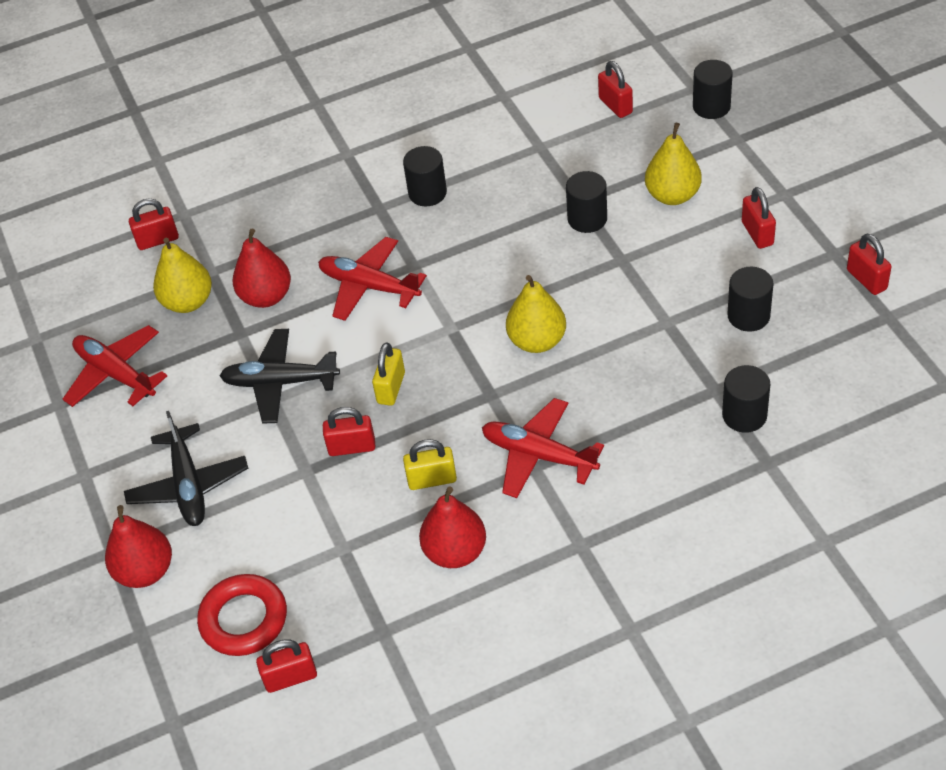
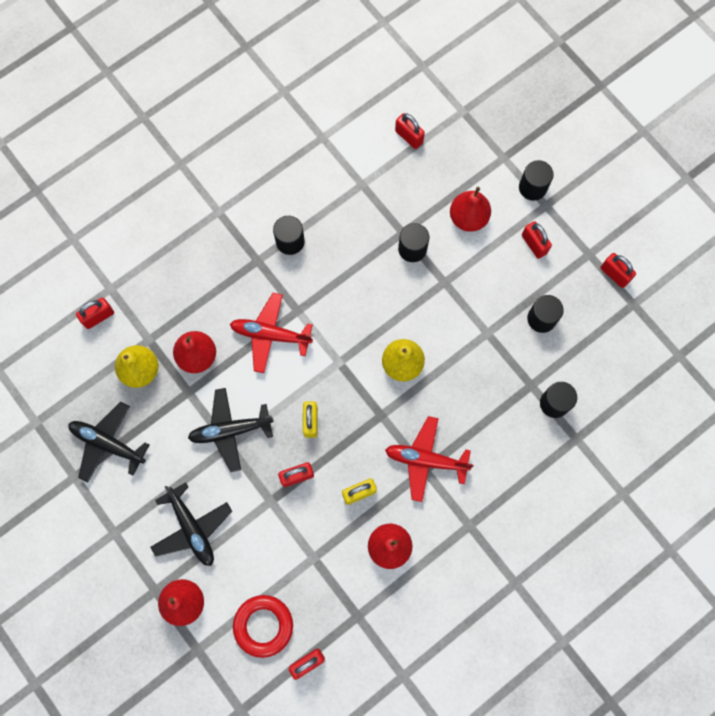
camera: 20 degrees left, 25 degrees up
(115, 374) = (107, 443): red plane -> black plane
(672, 195) = (468, 218): yellow pear -> red pear
(711, 107) = (479, 128): black cylinder -> black cylinder (532, 187)

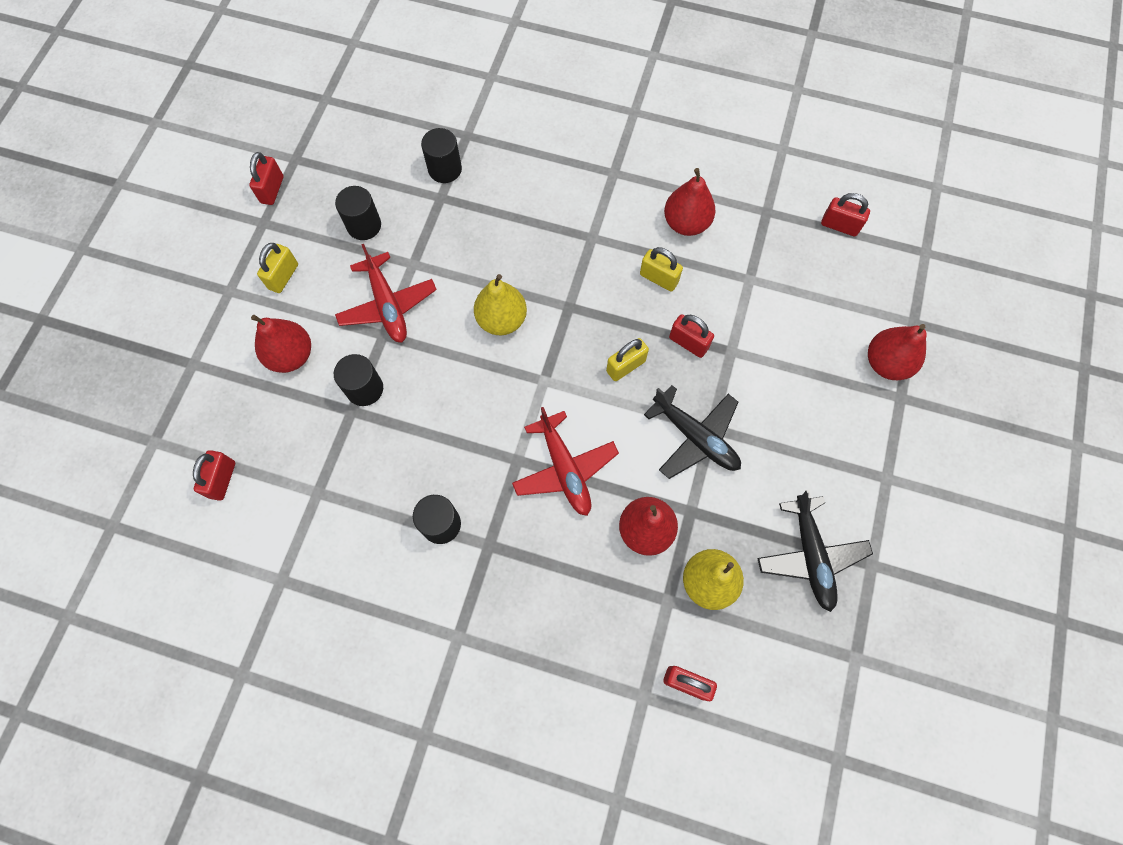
camera: 125 degrees left, 5 degrees down
(192, 528) = (817, 405): black plane -> none
(263, 625) = (843, 281): red ring -> none
(425, 460) = (582, 241): red plane -> red plane (388, 305)
(532, 187) = (214, 314): black cylinder -> none
(534, 244) = (283, 276): red padlock -> yellow padlock

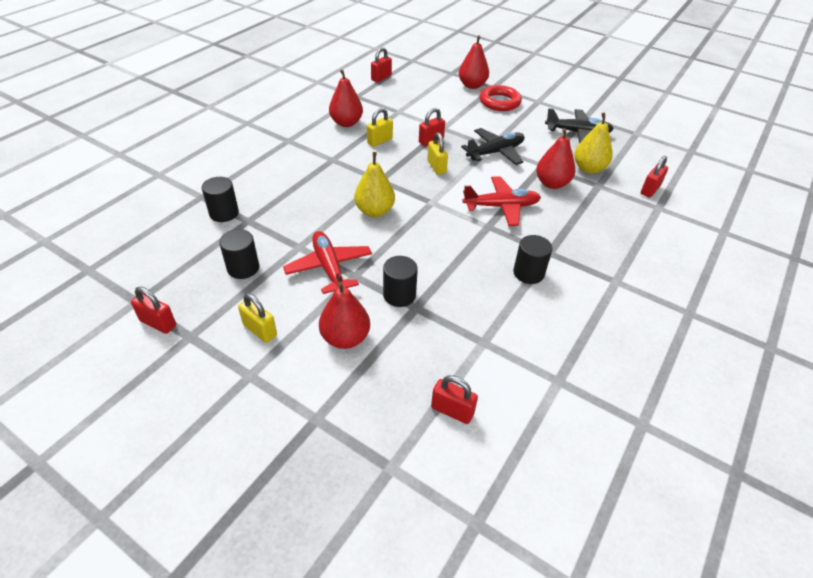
camera: 75 degrees left, 25 degrees down
(388, 305) = (329, 268): red plane -> red plane turned 105 degrees counterclockwise
(851, 416) = (499, 102): none -> red ring

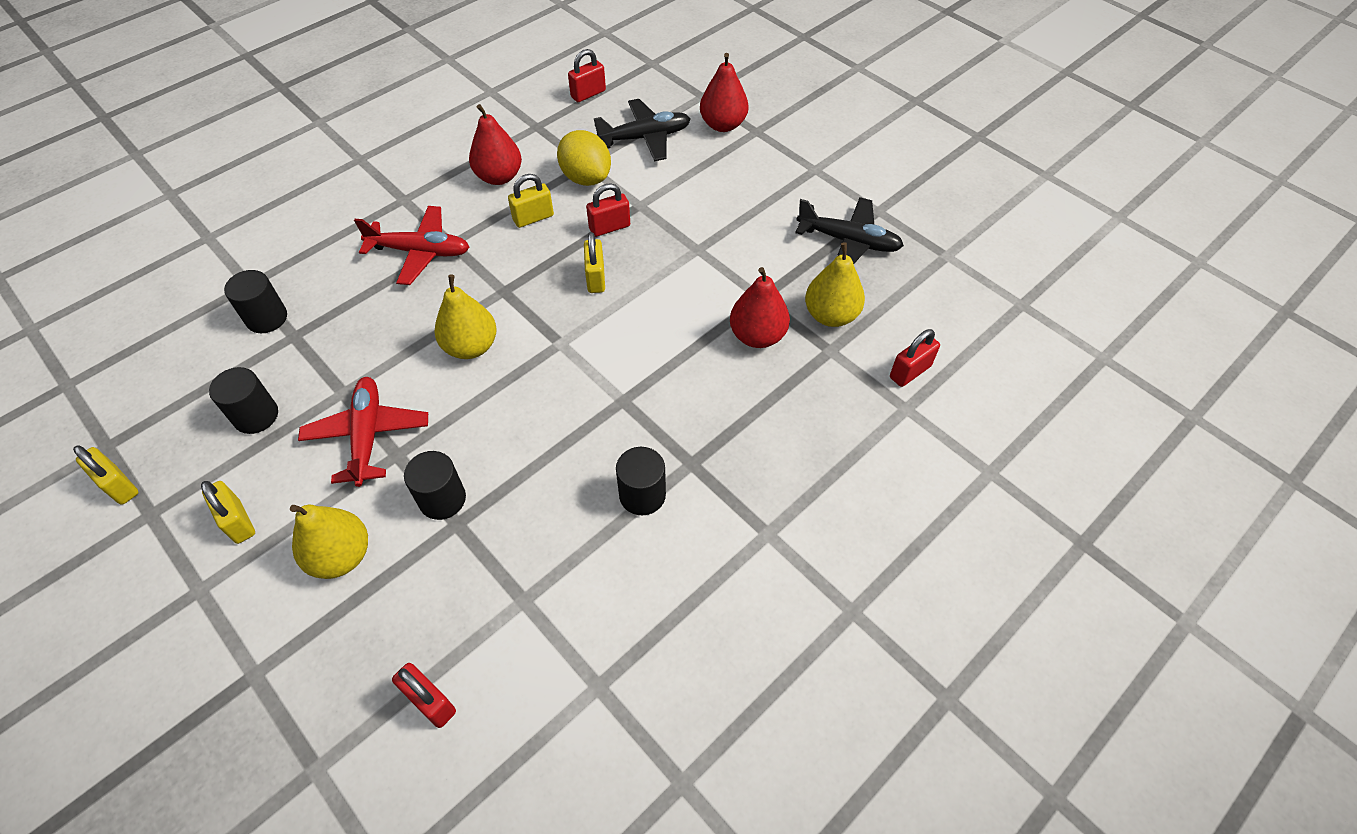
camera: 15 degrees right, 10 degrees up
(158, 323) = (119, 486): red padlock -> yellow padlock
(345, 338) = (341, 556): red pear -> yellow pear
(402, 118) = (586, 178): none -> yellow lemon
(495, 152) = (698, 263): black plane -> black plane (645, 138)
(499, 102) = (751, 164): red ring -> none
(501, 206) = (659, 367): red plane -> red plane (420, 252)

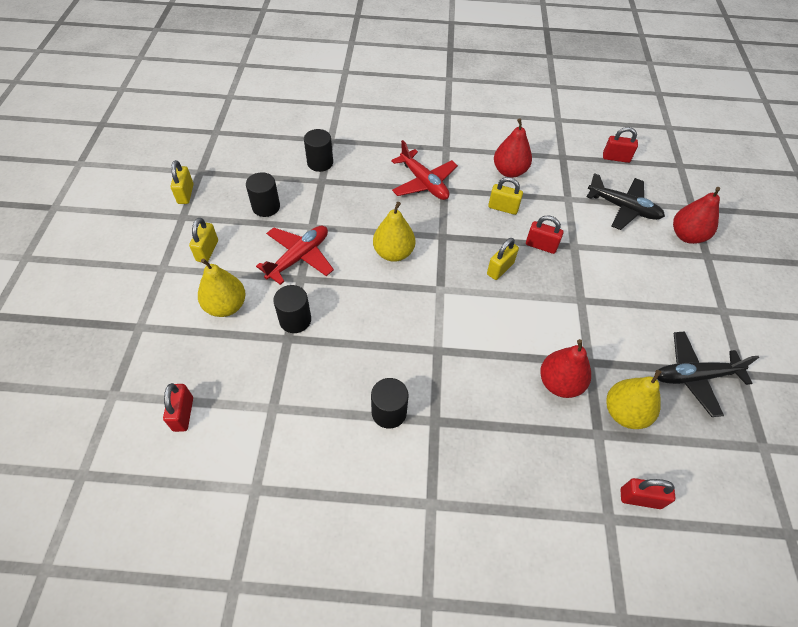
camera: 45 degrees right, 0 degrees up
(586, 178) = (559, 207): yellow lemon -> none
(849, 241) = (694, 376): black plane -> black plane turned 105 degrees clockwise

